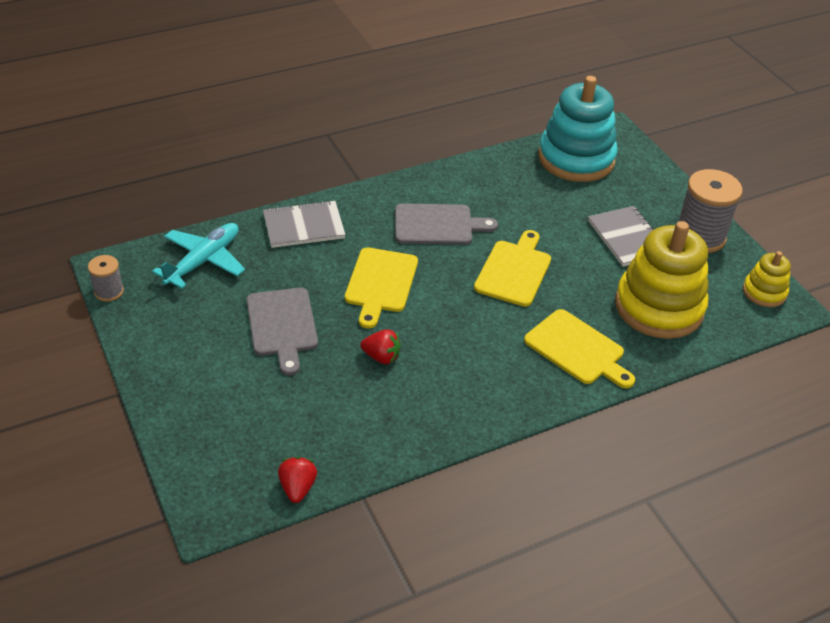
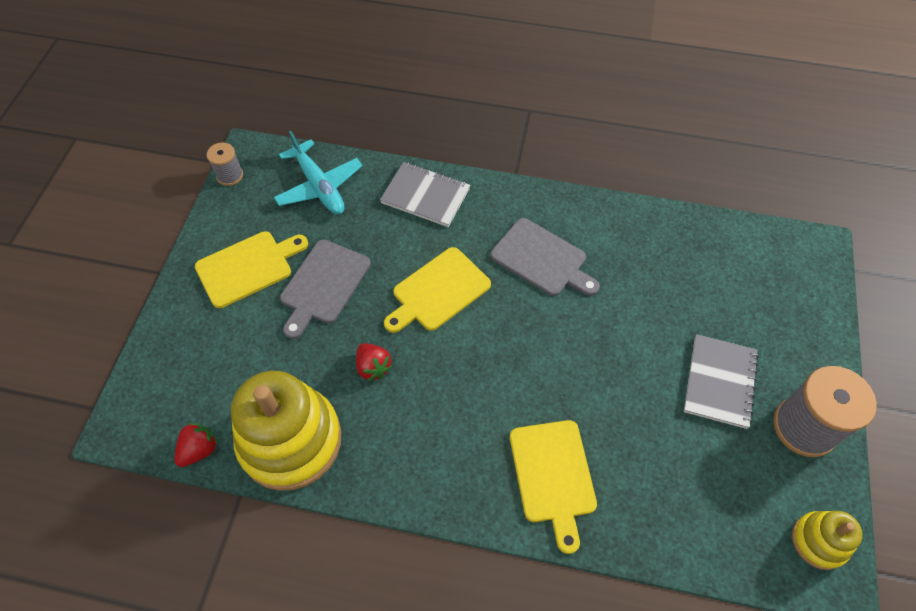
camera: 40 degrees right, 15 degrees up
(203, 261) = (319, 186): turquoise plane -> turquoise plane turned 75 degrees clockwise
(514, 271) = (570, 351): yellow cutting board -> yellow cutting board (248, 267)
(576, 158) = (747, 259): turquoise stacking toy -> none
(659, 307) = (680, 482): yellow stacking toy -> yellow stacking toy (290, 440)

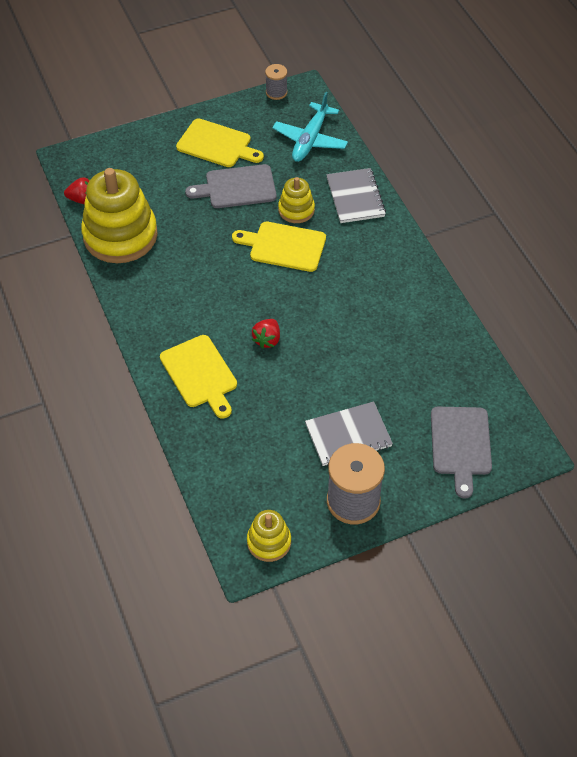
camera: 55 degrees right, 5 degrees down
(373, 367) = (200, 245): red strawberry -> red strawberry (267, 340)
(399, 252) = (296, 210): none -> yellow stacking toy
(542, 259) = (361, 287): grey cutting board -> grey cutting board (460, 445)
(552, 476) = (200, 374): yellow cutting board -> yellow cutting board turned 75 degrees counterclockwise

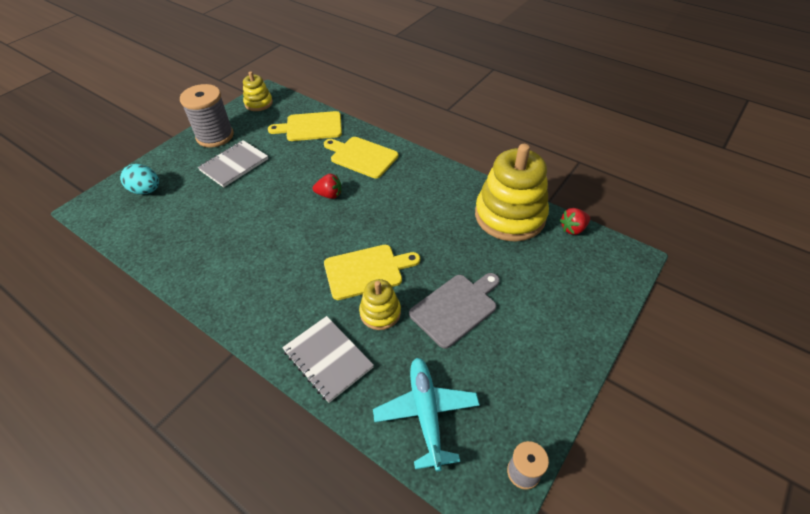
camera: 150 degrees right, 5 degrees down
(217, 145) = (519, 348): yellow cutting board -> yellow cutting board (311, 127)
(267, 340) = (329, 195): red strawberry -> red strawberry turned 105 degrees clockwise
(460, 445) = (146, 190): grey cutting board -> turquoise egg

